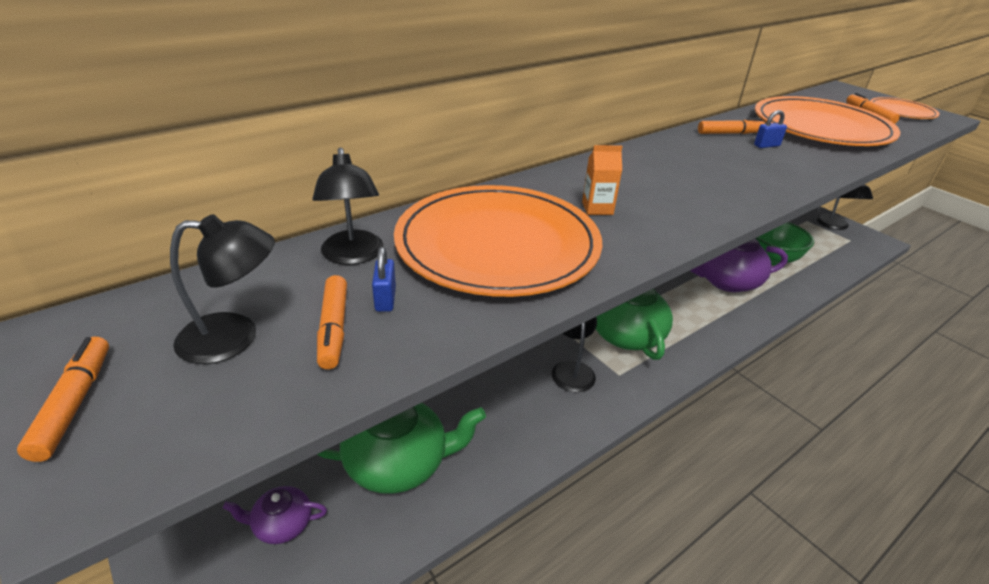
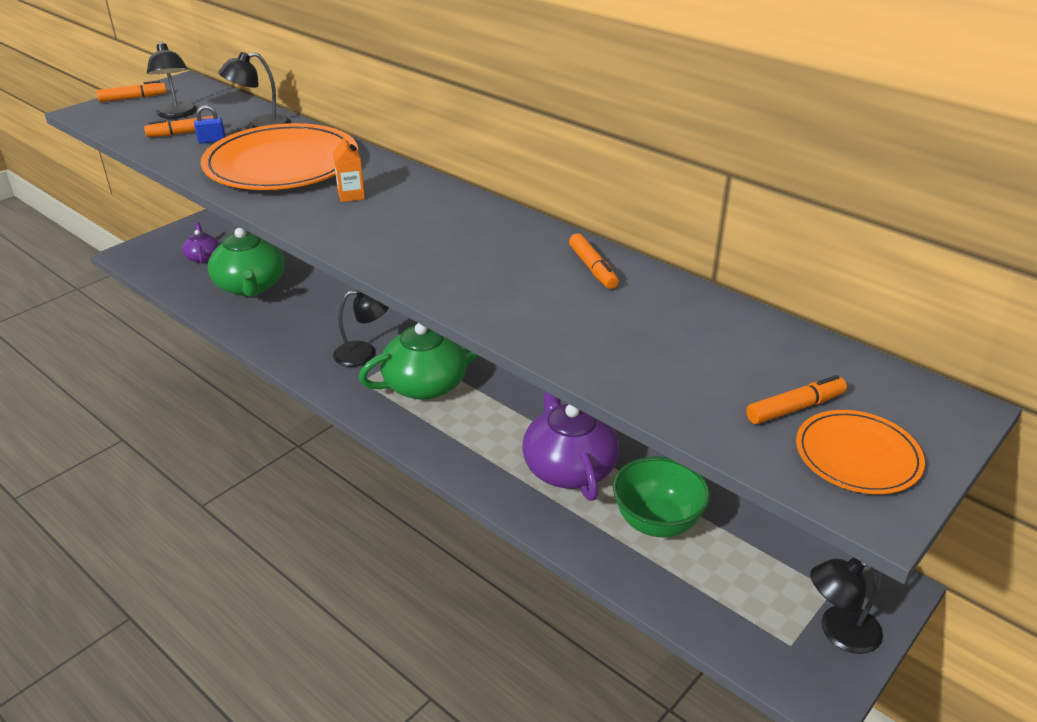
camera: 80 degrees right, 0 degrees up
(766, 145) = (565, 291): blue padlock -> none
(821, 127) = (678, 345): orange plate -> none

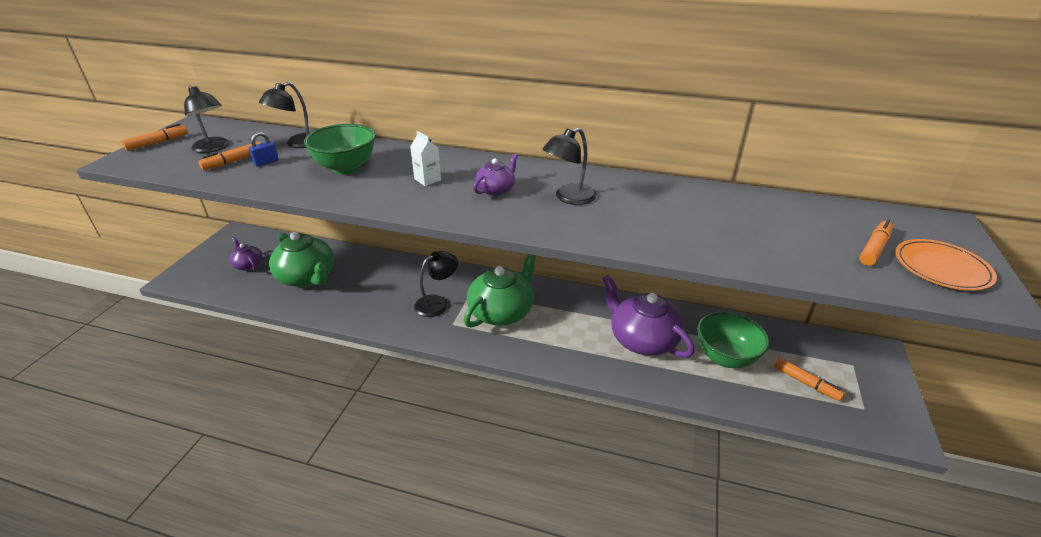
camera: 25 degrees left, 0 degrees up
(282, 164) = (346, 168): orange plate -> green bowl
(351, 195) = (427, 179): orange carton -> white carton
(412, 223) = (496, 189): none -> purple teapot
(592, 268) = (652, 191): orange marker -> orange marker (805, 383)
(838, 632) = (879, 389): black lamp -> black lamp (569, 198)

